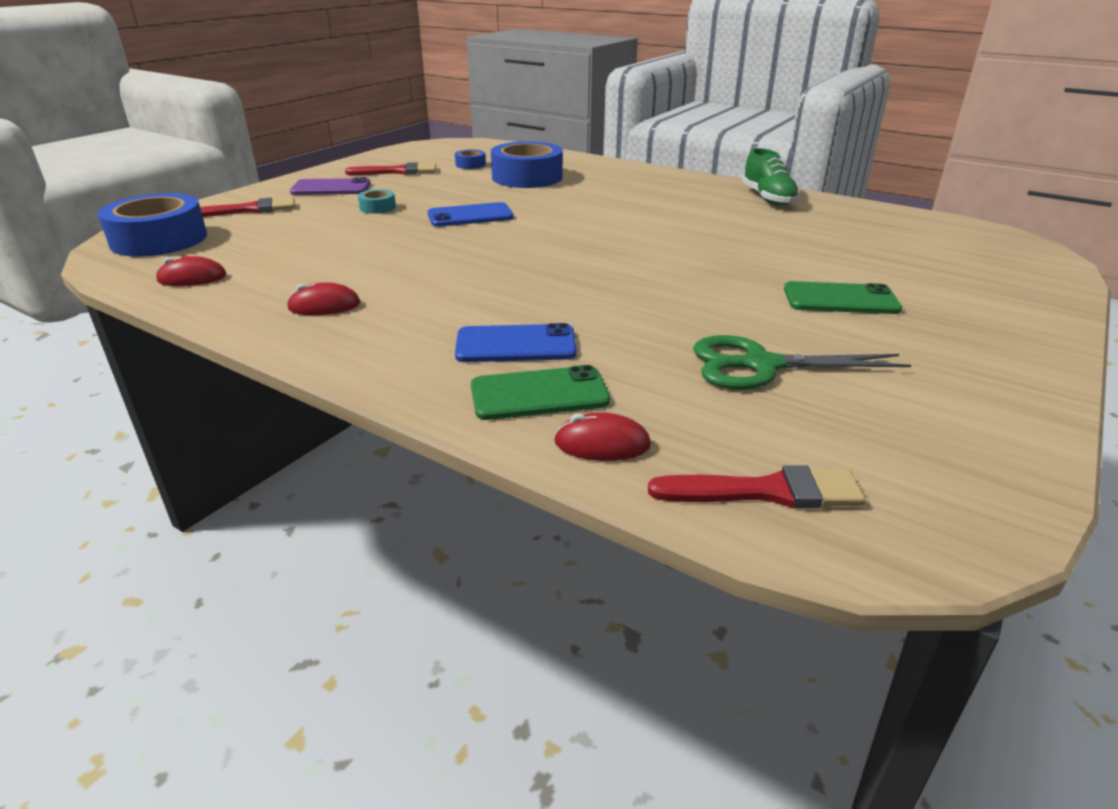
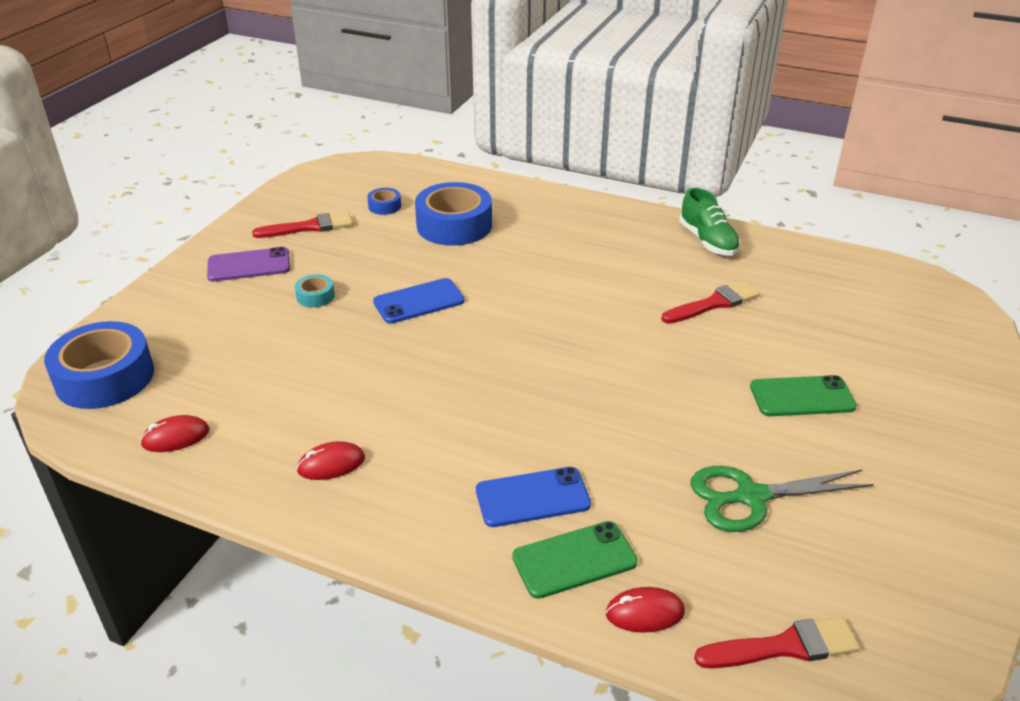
camera: 10 degrees left, 5 degrees up
(248, 210) = (176, 314): red brush -> red brush (714, 303)

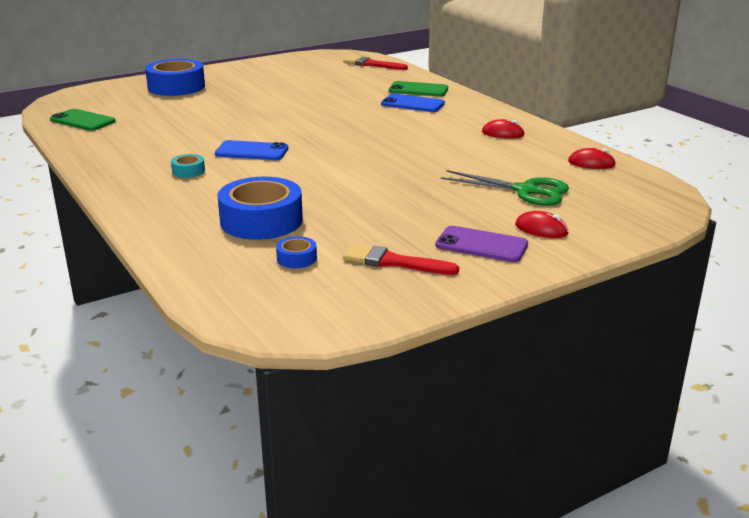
camera: 145 degrees left, 10 degrees down
(105, 377) = (638, 203): blue tape -> blue tape (176, 87)
(315, 296) = (442, 205): turquoise tape -> turquoise tape (188, 171)
(419, 301) = (367, 181): blue phone -> blue phone (252, 151)
(645, 613) = (409, 77): red mouse -> red mouse (541, 229)
(708, 241) = (108, 154): green shoe -> none
(714, 303) = (186, 129): red brush -> none
(751, 497) = (318, 84): green scissors -> green scissors (525, 191)
(802, 397) = (231, 95): green phone -> green phone (82, 121)

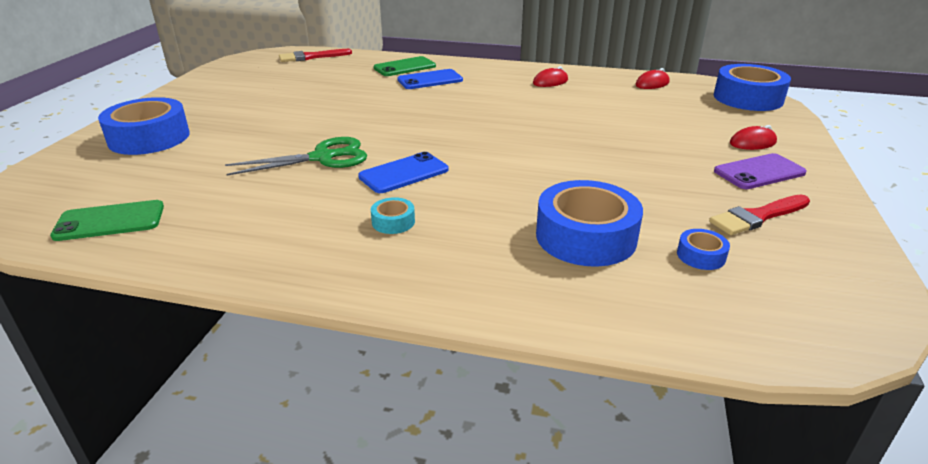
camera: 45 degrees left, 5 degrees up
(525, 191) = (673, 119): green scissors -> green scissors (323, 158)
(652, 204) = (748, 98): none -> blue tape

